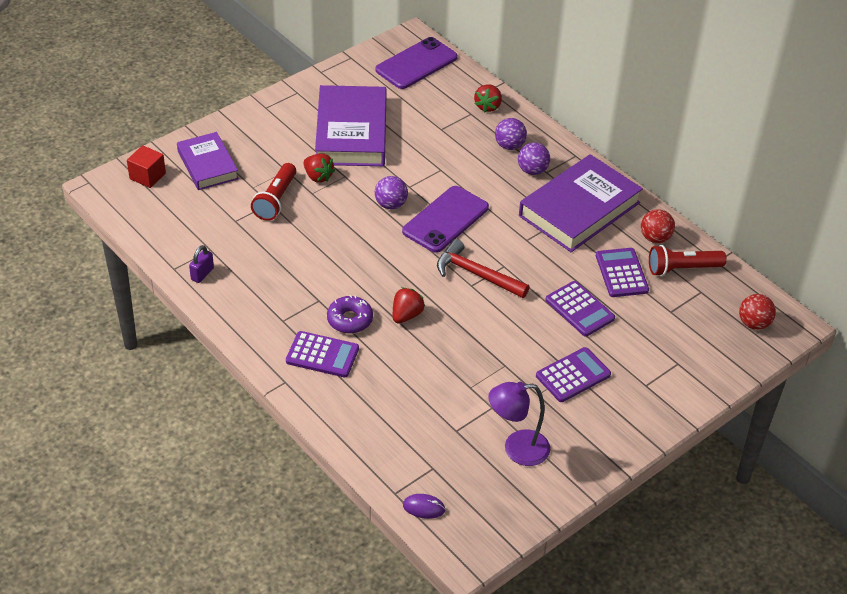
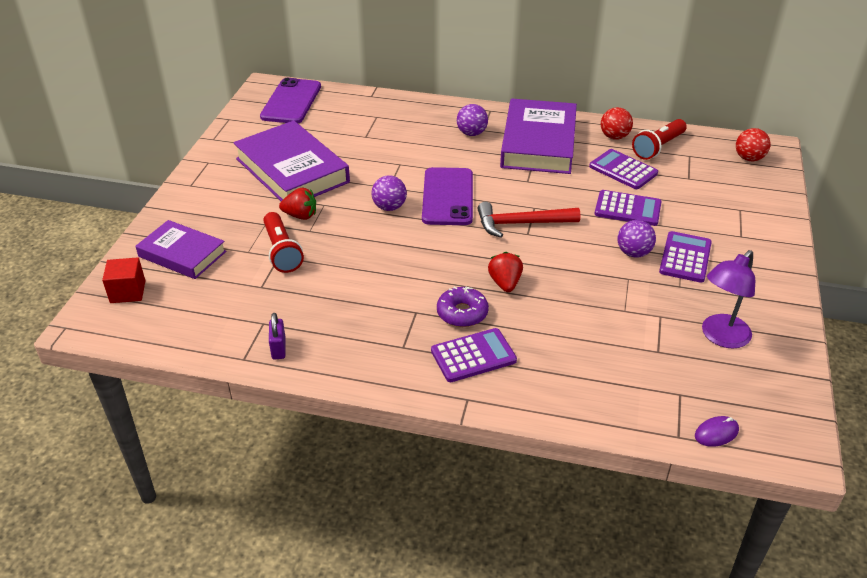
camera: 35 degrees left, 5 degrees down
(488, 106) = (384, 106): red strawberry -> none
(509, 146) = (433, 125): purple ball -> purple ball (633, 253)

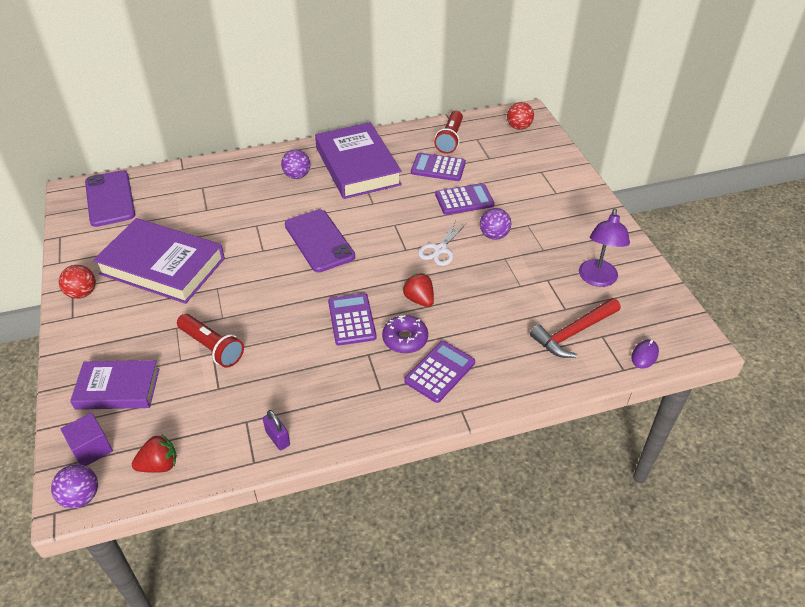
camera: 30 degrees left, 5 degrees up
(128, 292) = (91, 449): red cube -> purple cube
(300, 216) = (203, 307): red strawberry -> red strawberry (159, 465)
(389, 207) = (277, 268): purple ball -> purple ball (81, 497)
(521, 224) = (395, 242): red hammer -> red hammer (573, 333)
(563, 246) = (440, 249): none -> white scissors
(614, 137) = (412, 141): red ball -> red ball (82, 293)
(685, 257) = (531, 225): purple calculator -> purple calculator (351, 319)

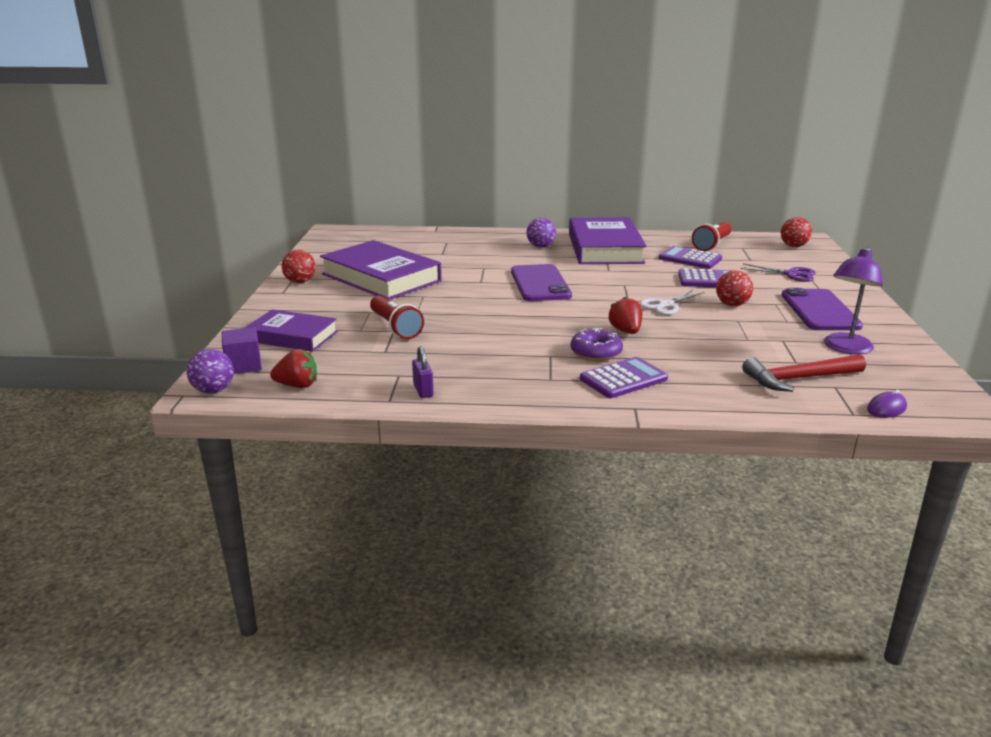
camera: 20 degrees right, 20 degrees down
(110, 199) = (360, 238): purple phone -> purple phone (819, 310)
(351, 319) = (545, 332): purple calculator -> none
(494, 235) = (732, 305): purple ball -> red ball
(528, 175) = (791, 274): none -> purple scissors

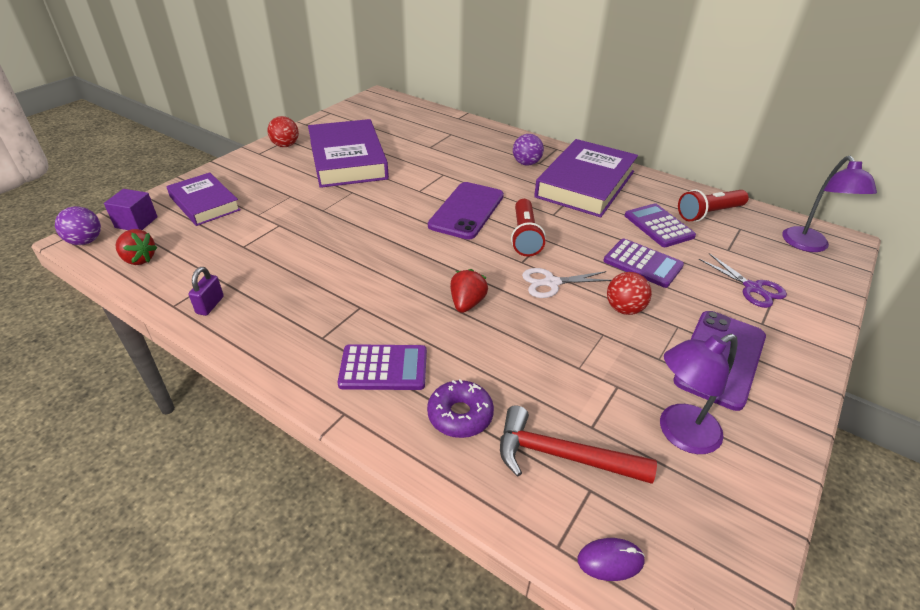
camera: 30 degrees right, 15 degrees up
(395, 327) = (285, 221): red flashlight -> red flashlight (525, 236)
(596, 352) = (403, 321): purple donut -> purple donut (460, 415)
(793, 246) = (809, 246): red ball -> purple lamp

